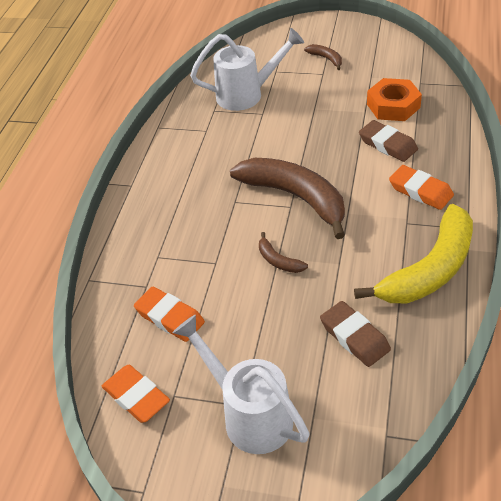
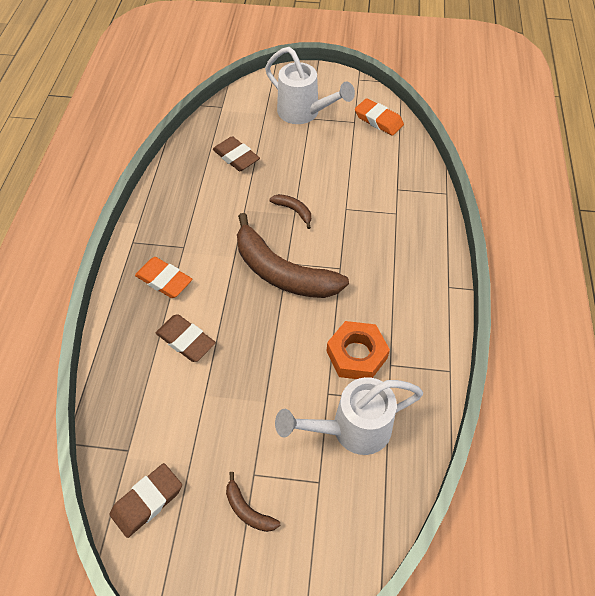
camera: 170 degrees right, 10 degrees up
(170, 317) = (371, 167): orange eraser -> none
(393, 106) = (170, 404): orange nut -> orange nut (356, 355)
(398, 61) = (147, 501): none -> brown eraser
(430, 269) = (172, 205): yellow banana -> none

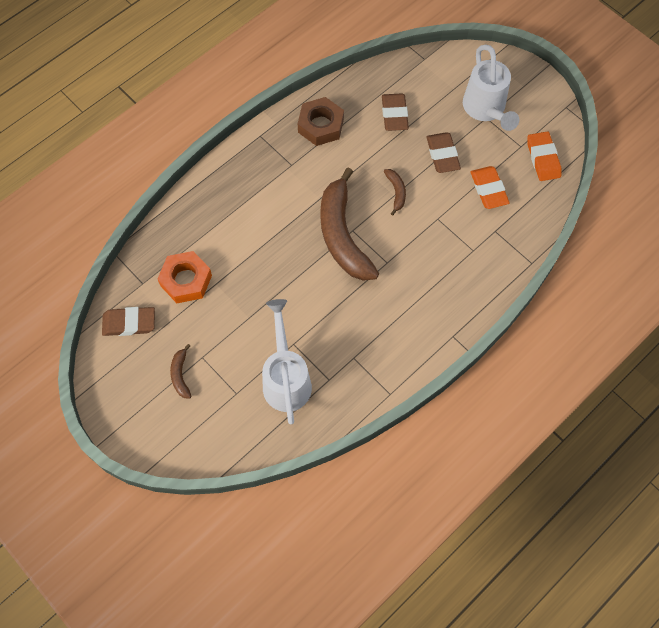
camera: 40 degrees right, 10 degrees up
(164, 280) = (257, 181): orange eraser -> orange eraser (488, 189)
(181, 201) = (320, 125): none -> brown nut
(186, 340) = (235, 237): brown eraser -> brown eraser (442, 155)
(351, 429) = (286, 378): white watering can -> white watering can turned 60 degrees clockwise
(356, 355) = (337, 333): orange nut -> orange nut (186, 280)

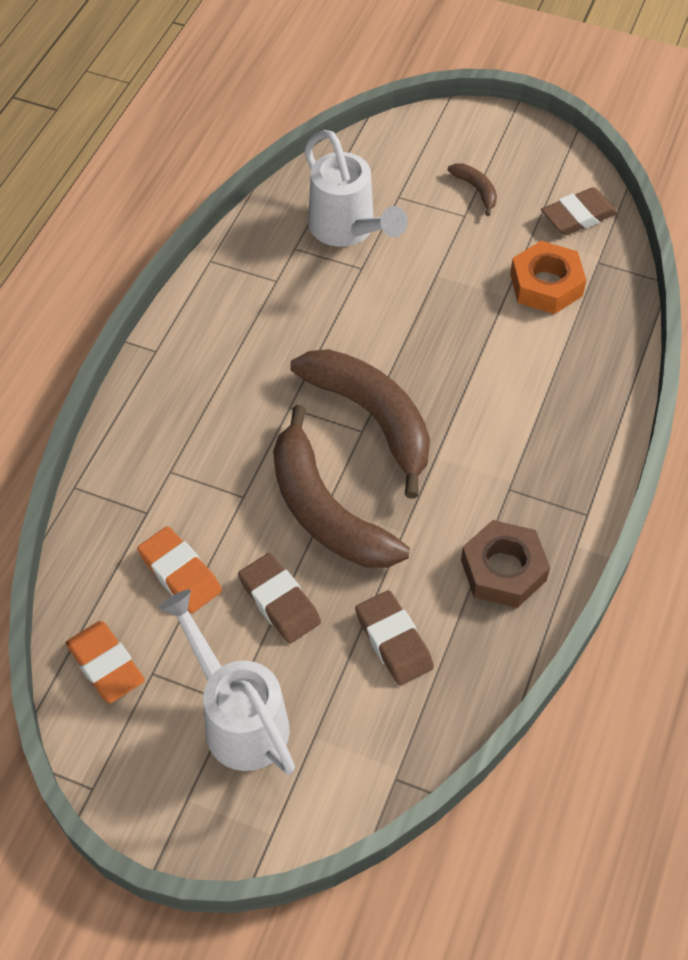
camera: 155 degrees right, 10 degrees down
(396, 192) = (325, 511): brown banana -> brown banana, size x2.36

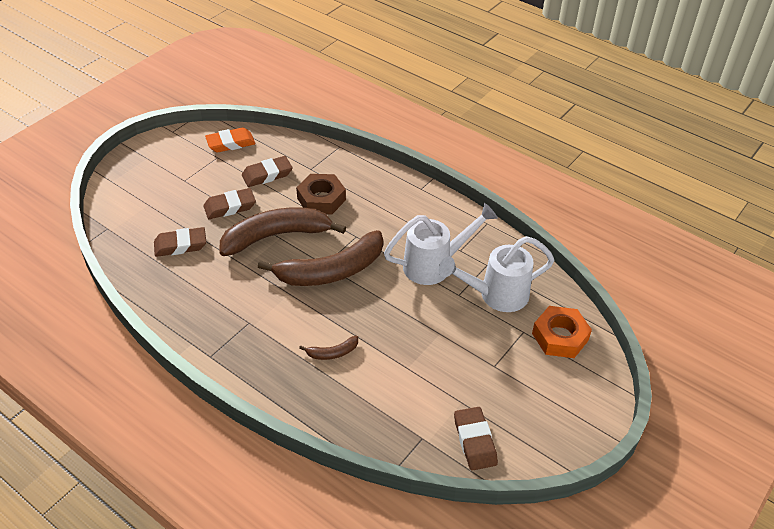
camera: 105 degrees right, 10 degrees down
(180, 573) = (267, 174): orange eraser -> brown eraser
(237, 717) = (176, 180): white watering can -> white watering can (435, 265)
(476, 190) = (519, 381): brown banana -> brown banana (333, 353)
(503, 570) = (195, 303): brown nut -> brown nut (321, 199)
(546, 284) = (409, 396): orange nut -> orange nut (560, 337)

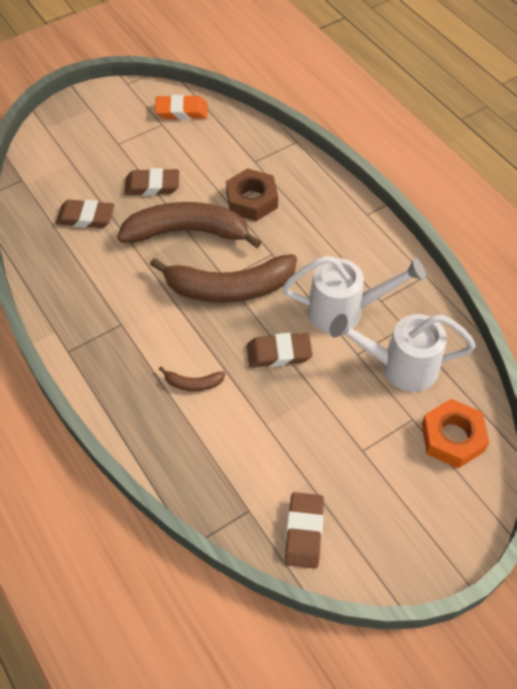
camera: 20 degrees right, 10 degrees up
(267, 174) = (205, 157): brown eraser -> brown eraser (279, 353)

